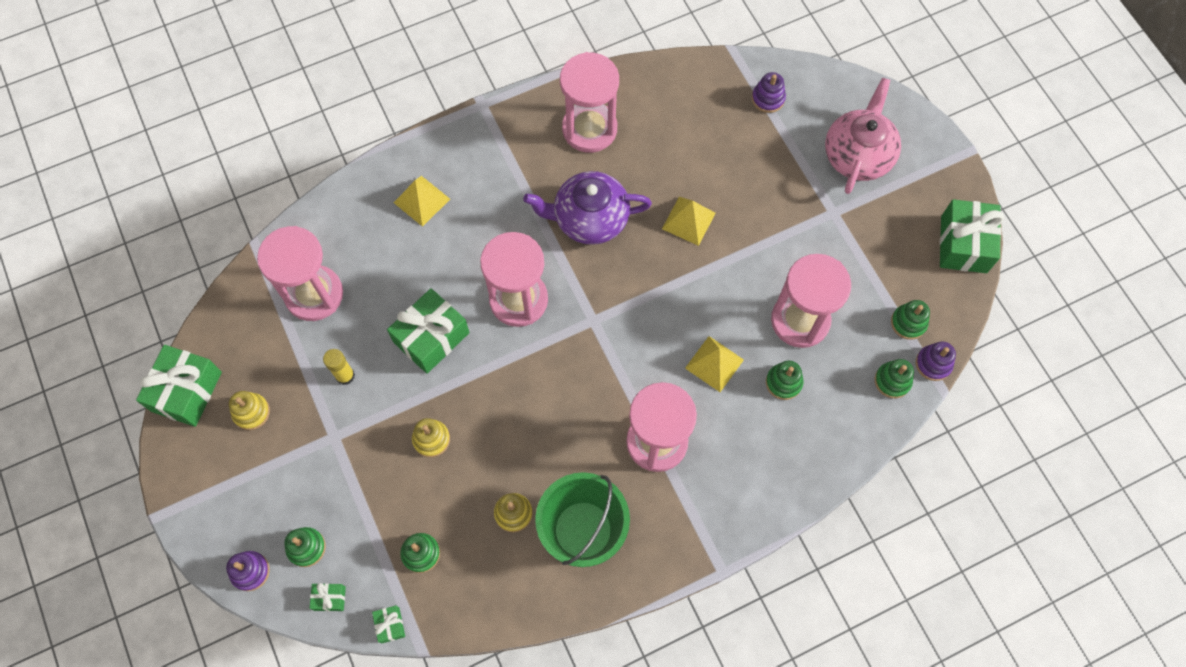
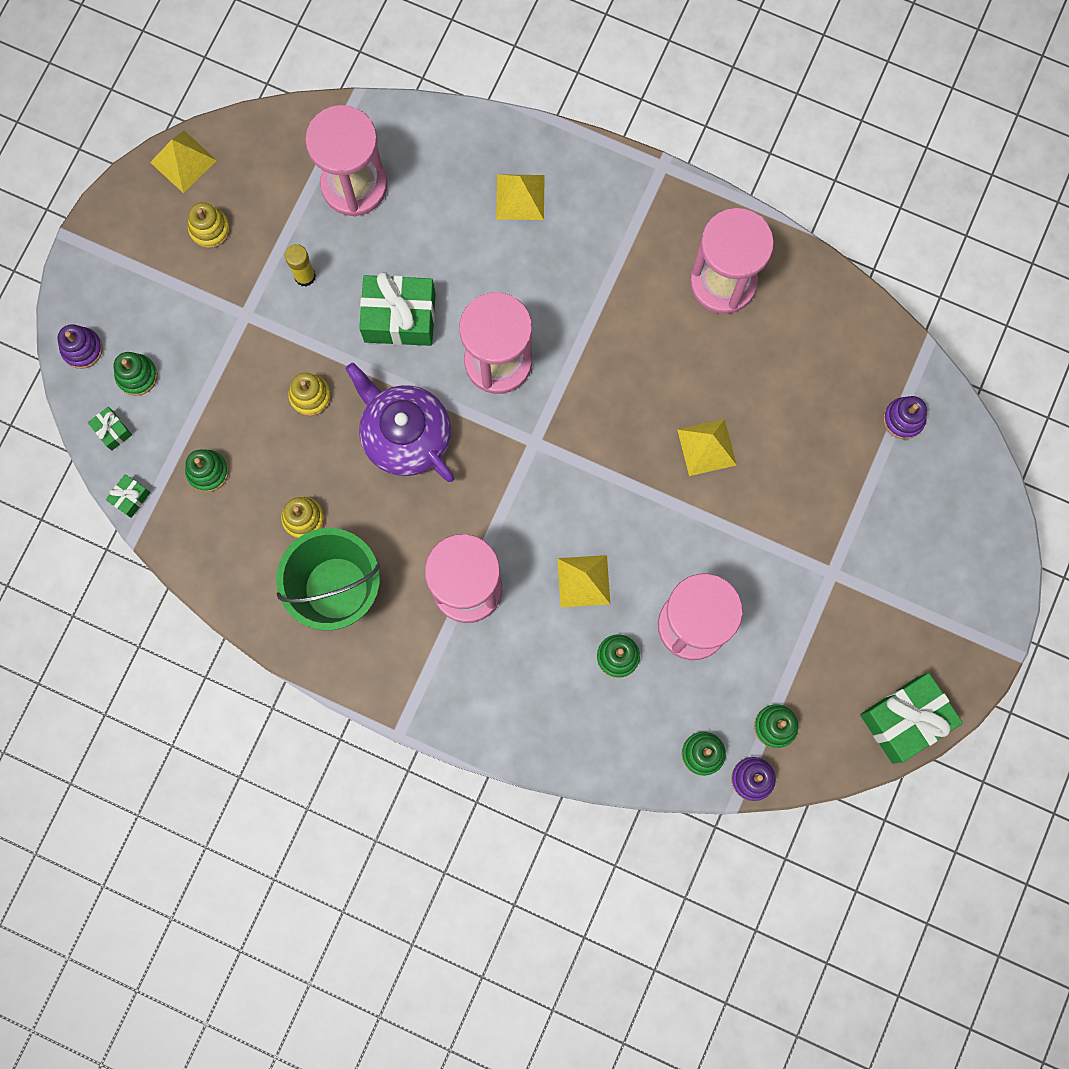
camera: 50 degrees right, 10 degrees up
(186, 391) = (183, 161): green gift -> yellow pyramid
(589, 219) = (630, 357): purple teapot -> purple teapot (405, 435)
(857, 155) = (916, 550): pink teapot -> none

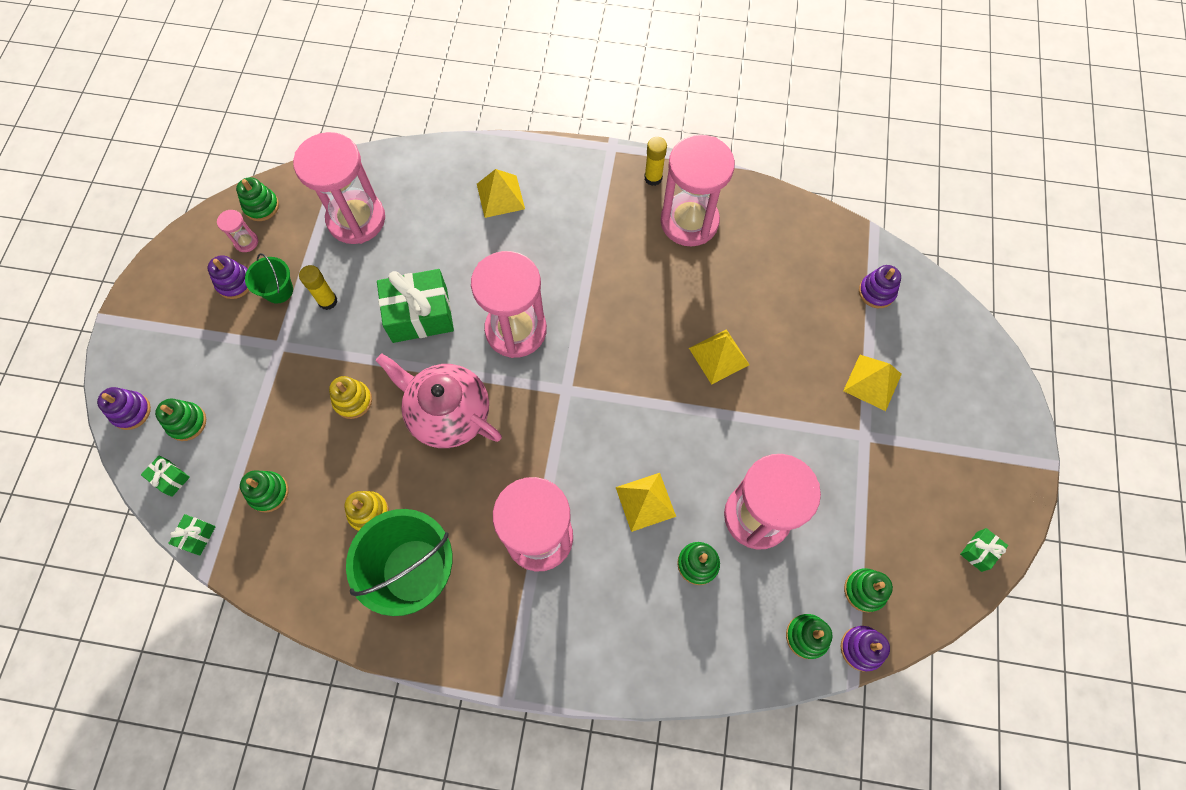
camera: 15 degrees left, 10 degrees down
(183, 161) = (202, 234): yellow pyramid -> yellow pyramid (872, 382)
(209, 229) = (235, 283): yellow stacking toy -> purple stacking toy
(229, 183) = (246, 242): none -> pink hourglass
(253, 142) = (261, 206): none -> green stacking toy
(255, 250) = (278, 290): none -> green bucket
(405, 435) = (448, 413): purple teapot -> pink teapot
(698, 217) = (653, 178): none -> yellow glue stick
(905, 720) = (979, 551): green gift -> green gift, size x0.46

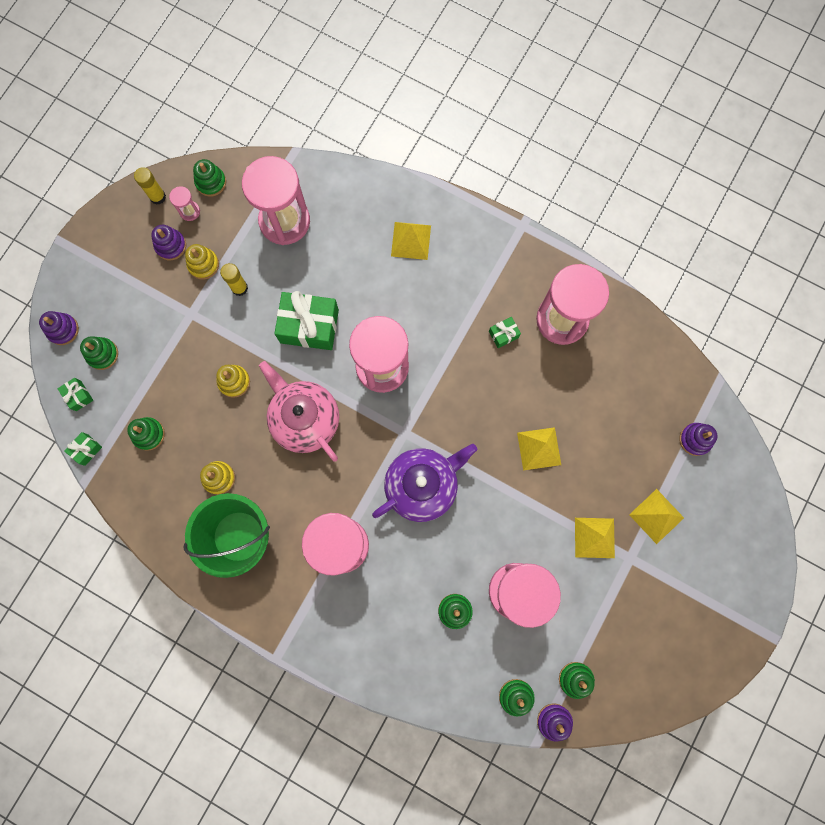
camera: 20 degrees right, 10 degrees up
(278, 290) = (203, 264): green bucket -> yellow stacking toy
(607, 438) = (422, 485): none -> purple teapot
(645, 501) = (433, 547): yellow pyramid -> yellow pyramid (594, 537)
(653, 178) = (547, 268): yellow glue stick -> yellow glue stick (158, 197)
(979, 551) = (680, 683): green gift -> green gift (503, 334)

